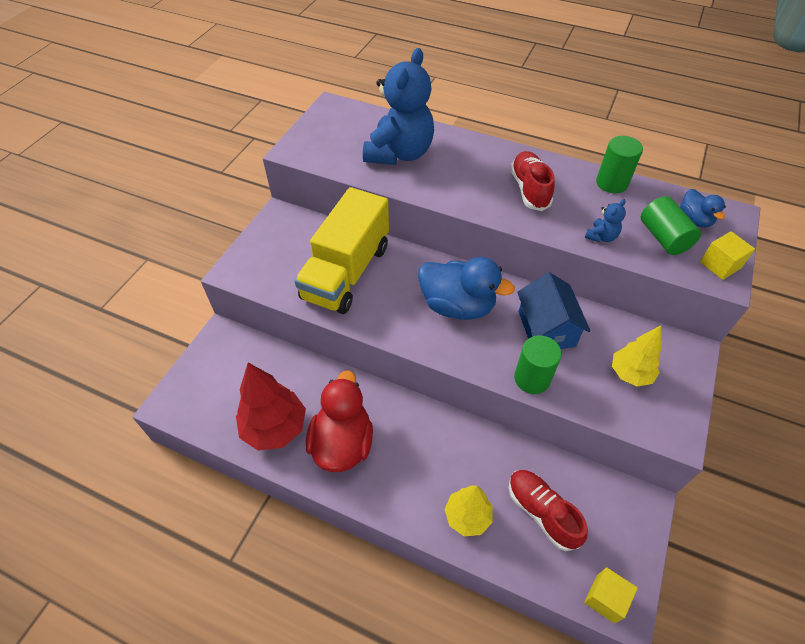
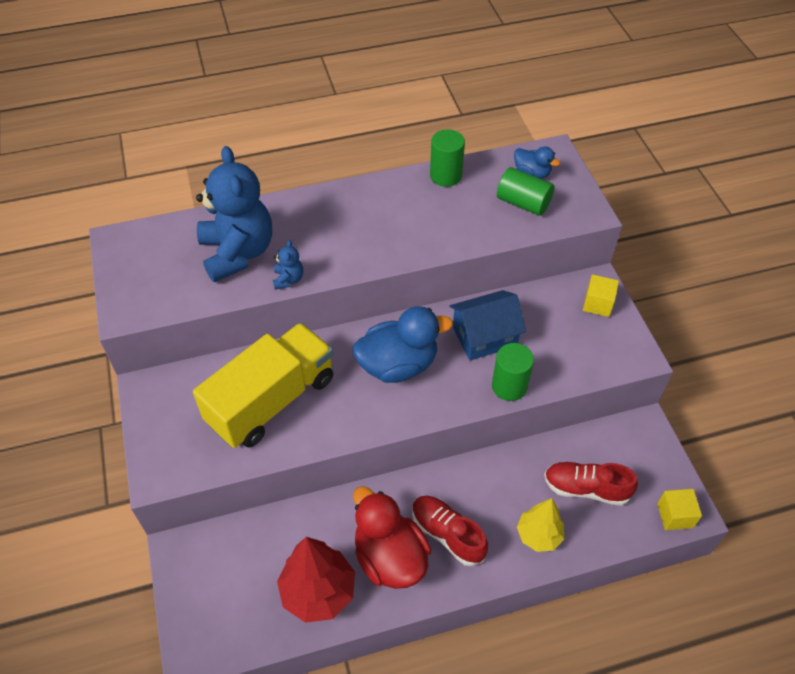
camera: 40 degrees left, 0 degrees up
(346, 272) = (271, 400): yellow truck -> yellow truck turned 120 degrees counterclockwise
(529, 189) = (386, 221): red shoe -> red shoe (447, 534)
(546, 329) = (484, 336): blue house -> blue house turned 60 degrees counterclockwise
(601, 236) = (478, 230): blue teddy bear -> blue teddy bear (288, 279)
(630, 374) = (573, 332): yellow tree -> none
(720, 265) = (579, 202): yellow cube -> yellow cube (598, 304)

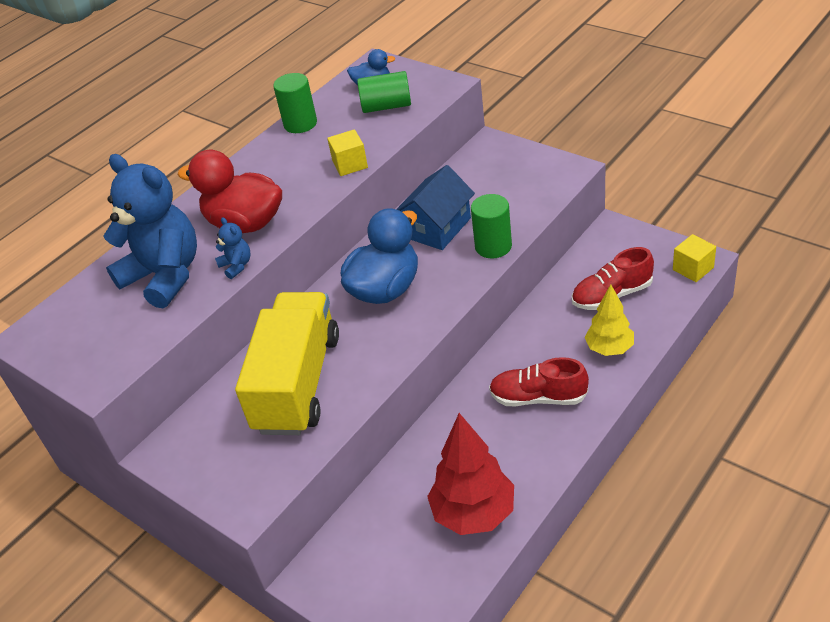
camera: 30 degrees left, 10 degrees down
(390, 557) = (508, 446): red duck -> red duck (245, 223)
(598, 304) = (504, 155): yellow cube -> yellow cube (350, 164)

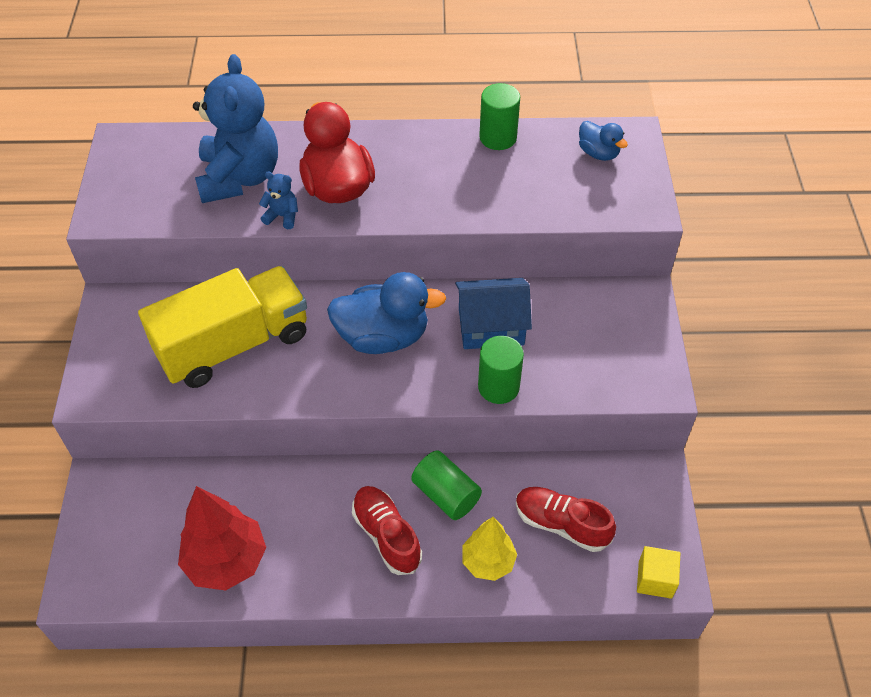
camera: 45 degrees right, 10 degrees up
(236, 266) = (282, 216): blue teddy bear -> blue teddy bear turned 90 degrees counterclockwise
(350, 164) = (469, 210): yellow cube -> none
(386, 106) = (575, 184): green cylinder -> green cylinder (446, 494)

